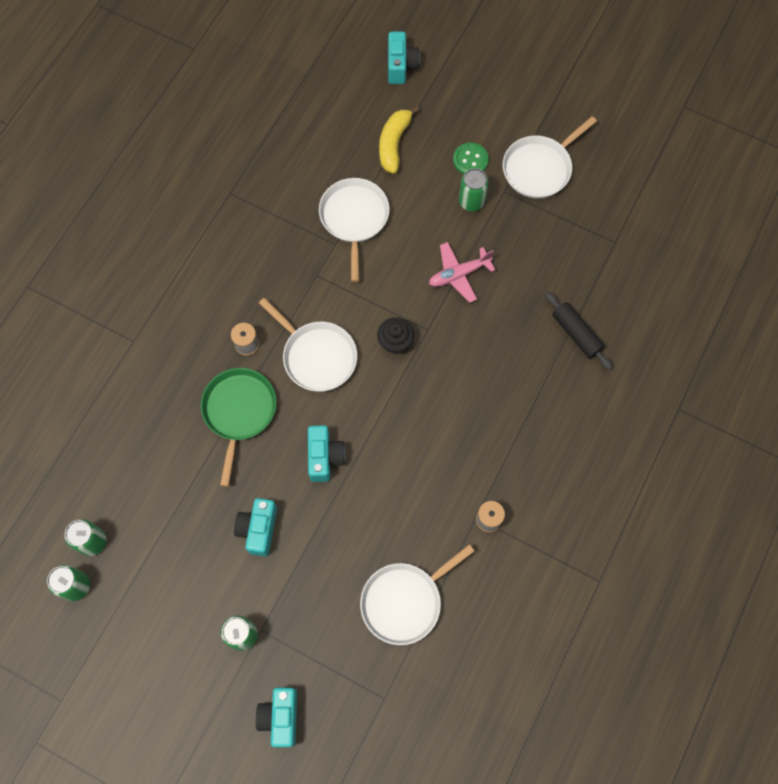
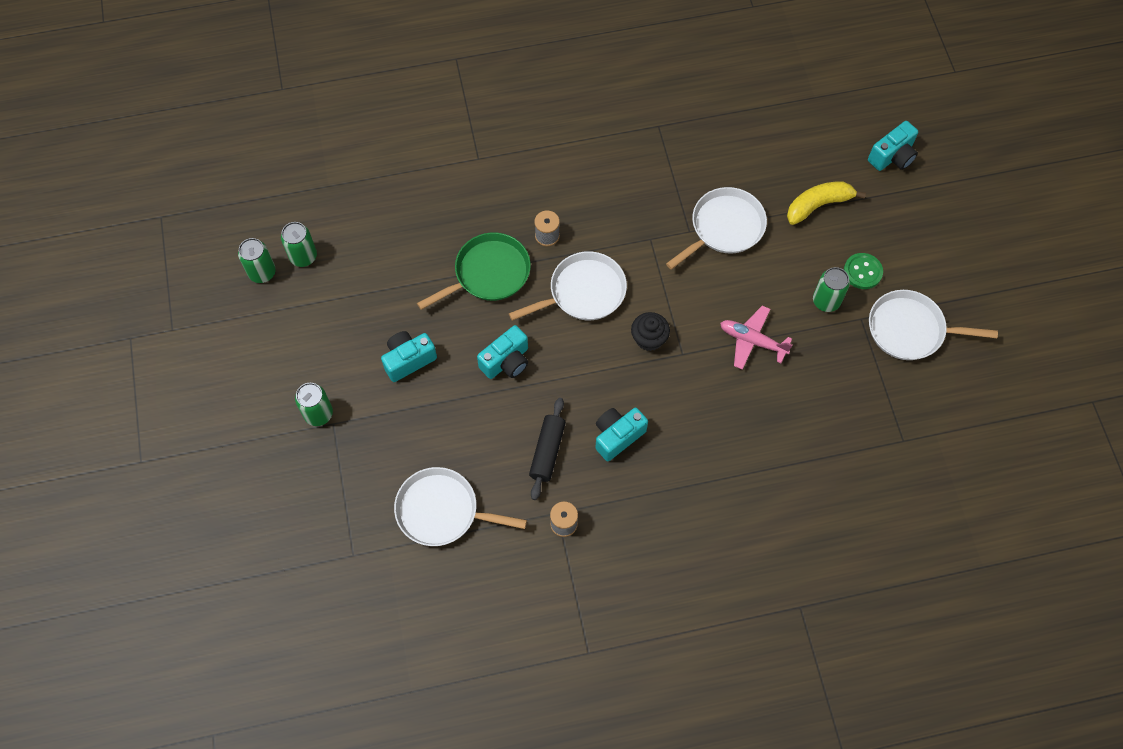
camera: 50 degrees right, 5 degrees down
(280, 717) = (278, 489): turquoise camera -> turquoise camera (617, 436)
(317, 356) = (583, 292): white pan -> white pan turned 120 degrees counterclockwise
(576, 334) = (788, 472): black rolling pin -> black rolling pin (547, 451)

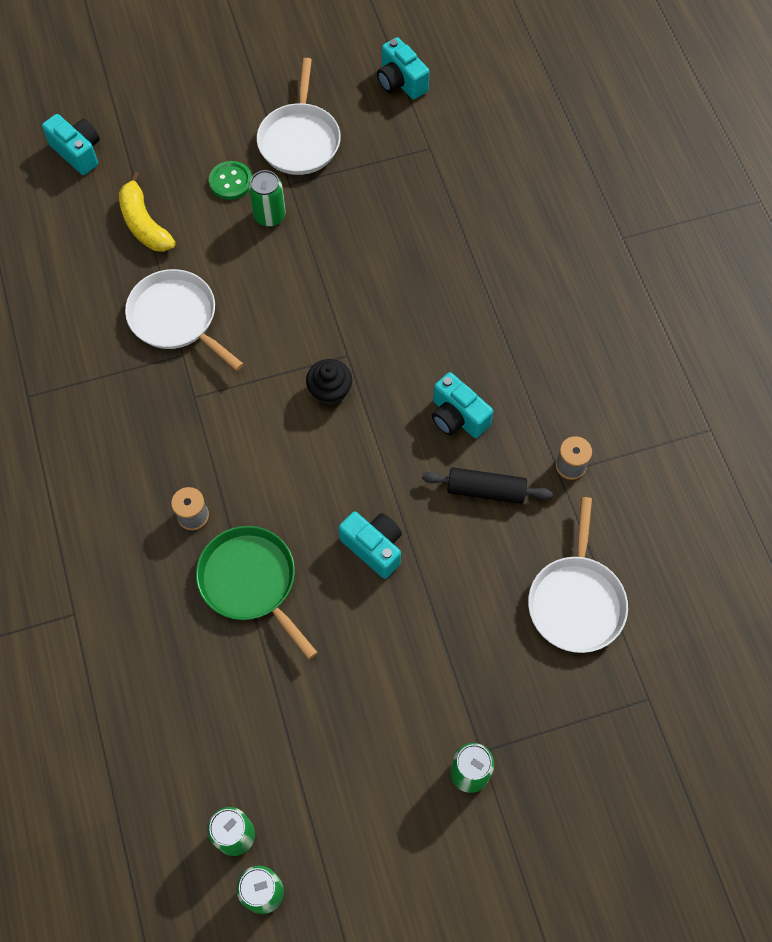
camera: 95 degrees left, 0 degrees up
(408, 360) = (382, 667): turquoise camera -> turquoise camera (401, 82)
(583, 292) = (271, 467): white pan -> none
(752, 341) = (325, 286): pink plane -> none

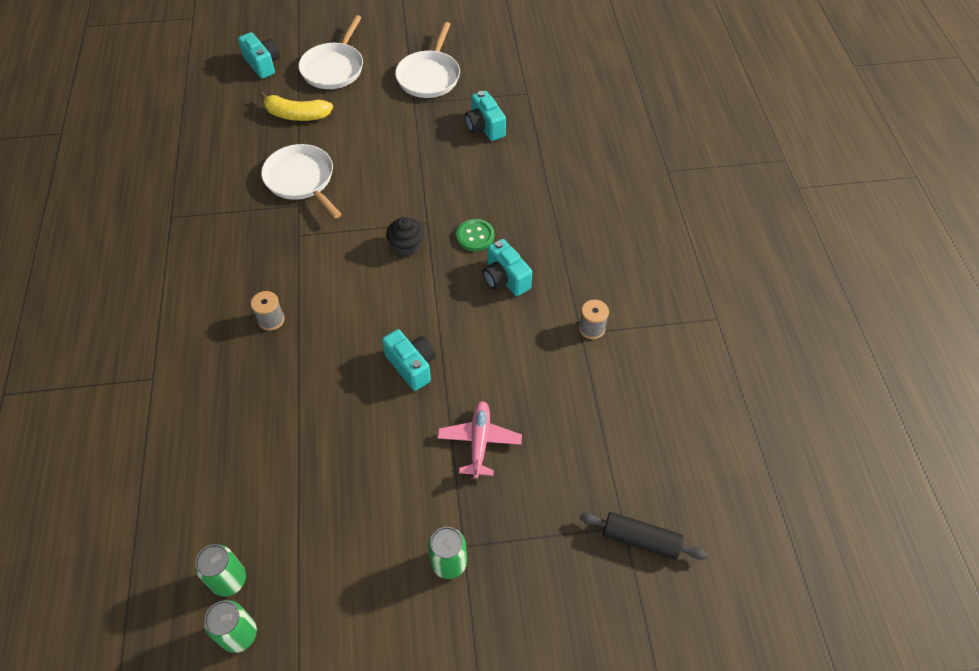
camera: 10 degrees right, 10 degrees down
(144, 223) = (297, 115): yellow banana -> yellow banana turned 60 degrees counterclockwise
(231, 182) = (370, 96): green button -> green button (475, 236)
(250, 581) = (303, 376): green pan -> none
(269, 216) = (393, 122): green can -> none
(401, 82) = (515, 49): turquoise camera -> turquoise camera (484, 127)
(472, 628) = (479, 442): none -> pink plane
(486, 490) = (516, 336): black rolling pin -> black rolling pin (640, 540)
(576, 601) = (575, 435): white pan -> white pan (334, 68)

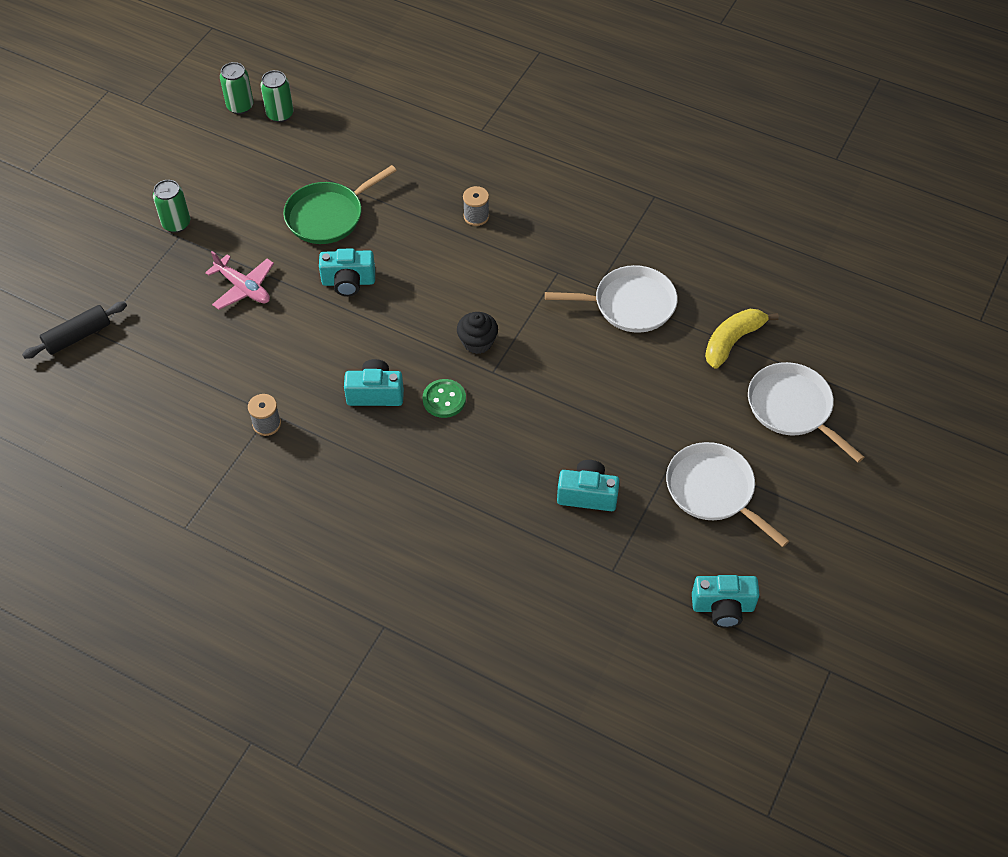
camera: 125 degrees right, 0 degrees up
(263, 64) = (844, 348): turquoise camera -> turquoise camera (723, 607)
(346, 432) = (328, 216): none -> green pan

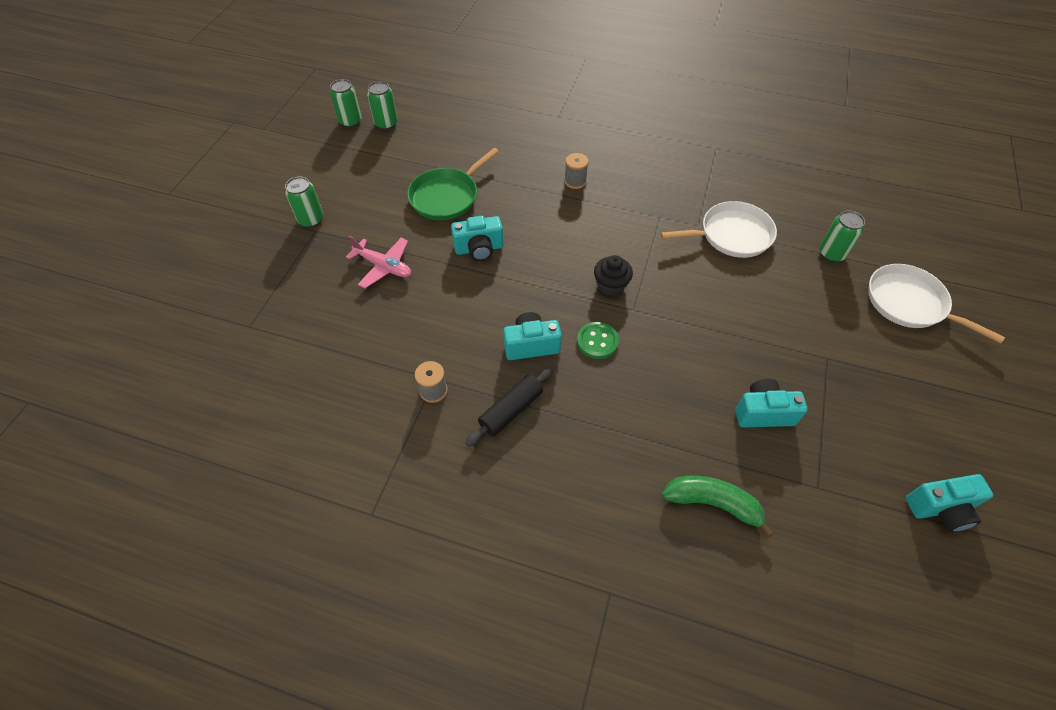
camera: 10 degrees left, 0 degrees up
(78, 336) = (230, 332): black rolling pin -> black rolling pin (511, 410)
(505, 568) = (713, 503): none -> green banana
(713, 490) = (876, 390): white pan -> none
(732, 341) = (831, 253): yellow banana -> green can

